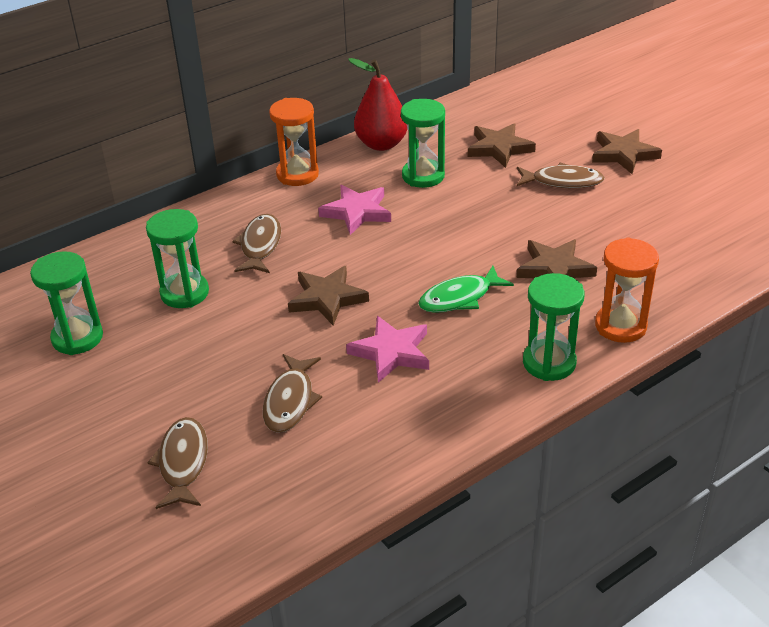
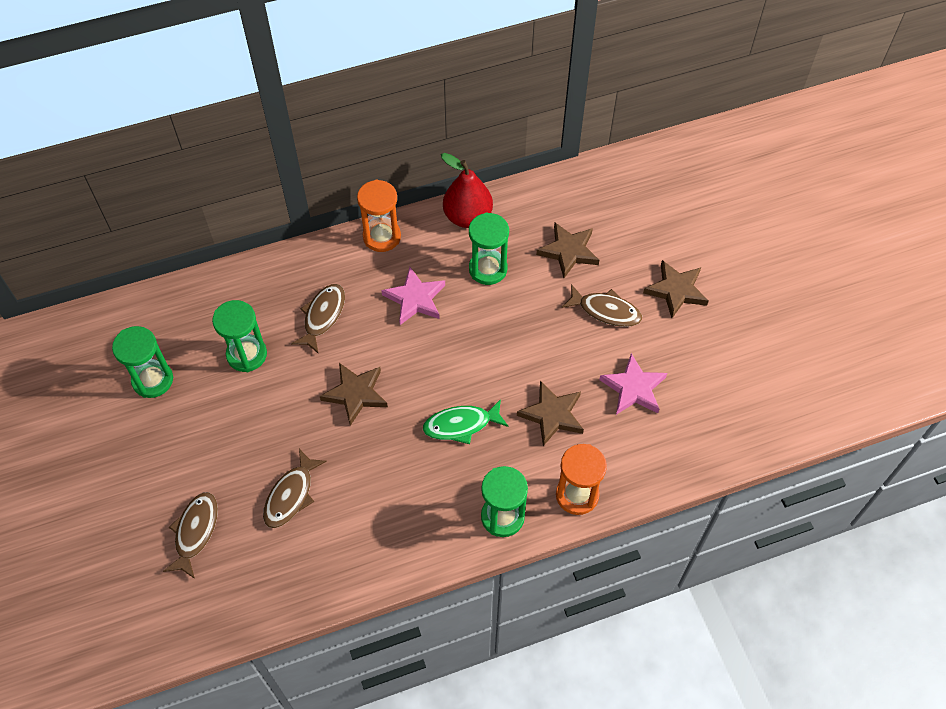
camera: 15 degrees right, 20 degrees up
(391, 352) = (384, 468): pink star -> pink star (633, 388)

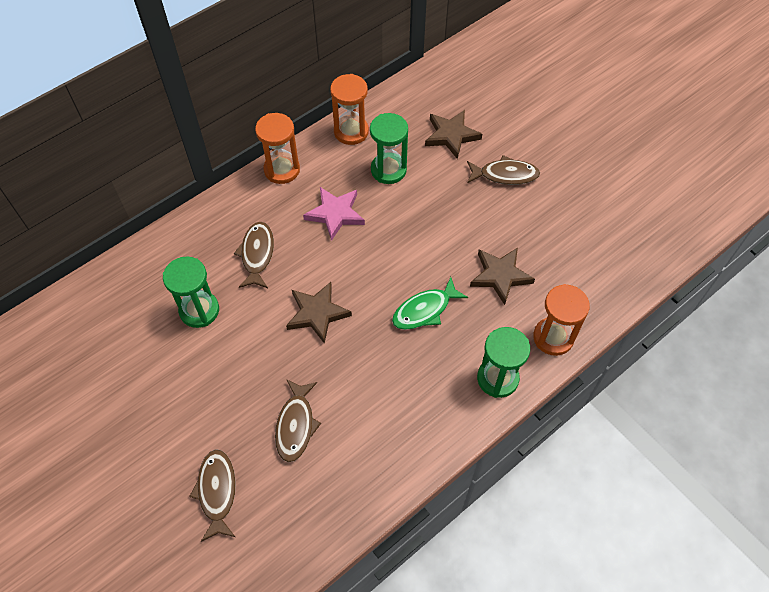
camera: 20 degrees left, 0 degrees up
(153, 380) = (116, 362): green hourglass -> none
(467, 217) = (351, 131): red pear -> orange hourglass
(633, 388) = (558, 231): pink star -> none
(676, 290) = (555, 141): brown star -> none

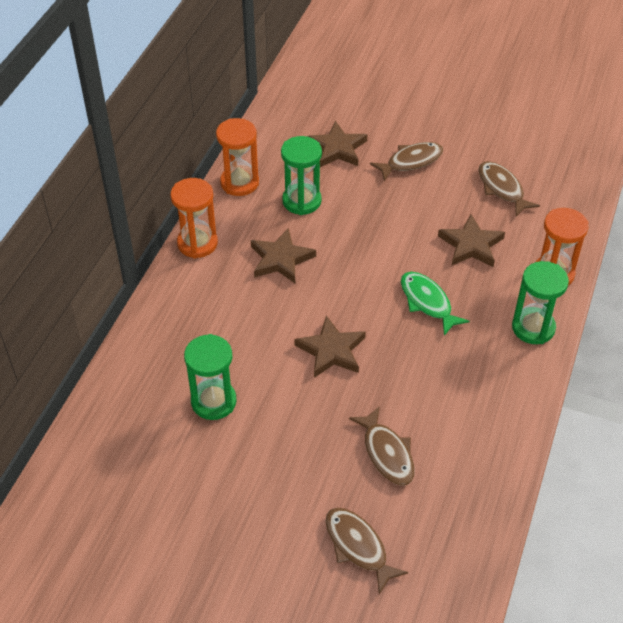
camera: 30 degrees left, 10 degrees down
(257, 254) = (232, 327): brown fish -> brown fish (502, 189)
(335, 214) = (281, 259): pink star -> brown star
(425, 310) = (427, 302): green fish -> green fish turned 120 degrees clockwise

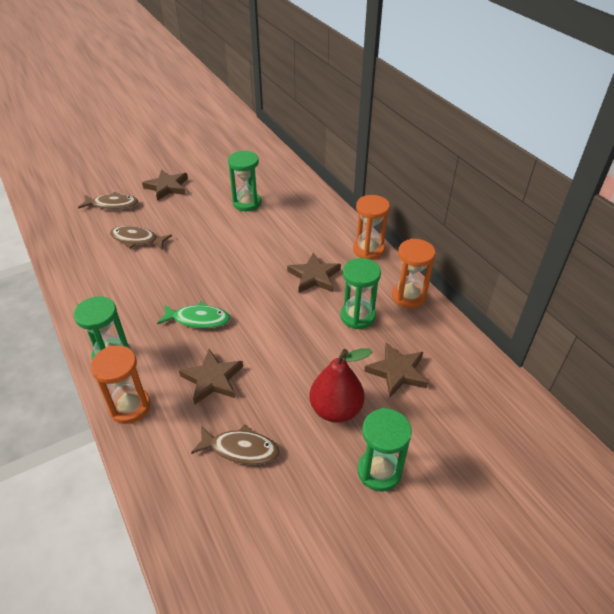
camera: 130 degrees right, 5 degrees down
(331, 351) = (221, 257): brown star -> brown star (167, 187)
(411, 161) = (336, 409): brown fish -> red pear
(432, 117) = (379, 471): none -> green hourglass

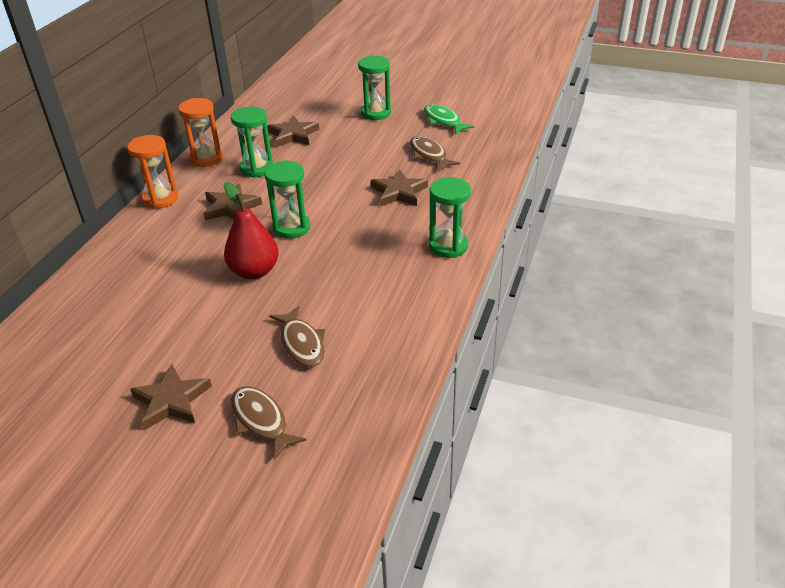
camera: 130 degrees left, 5 degrees down
(130, 407) = (469, 208): orange hourglass -> none
(198, 319) = (355, 232): green fish -> green fish (443, 121)
(247, 203) = (147, 309): green hourglass -> green hourglass (291, 228)
(336, 409) = (354, 140): red pear -> red pear (254, 271)

